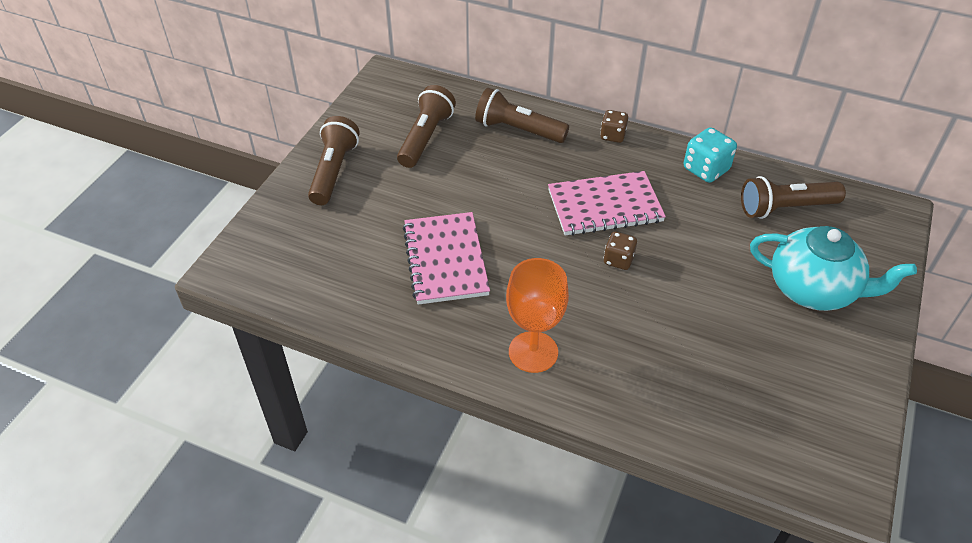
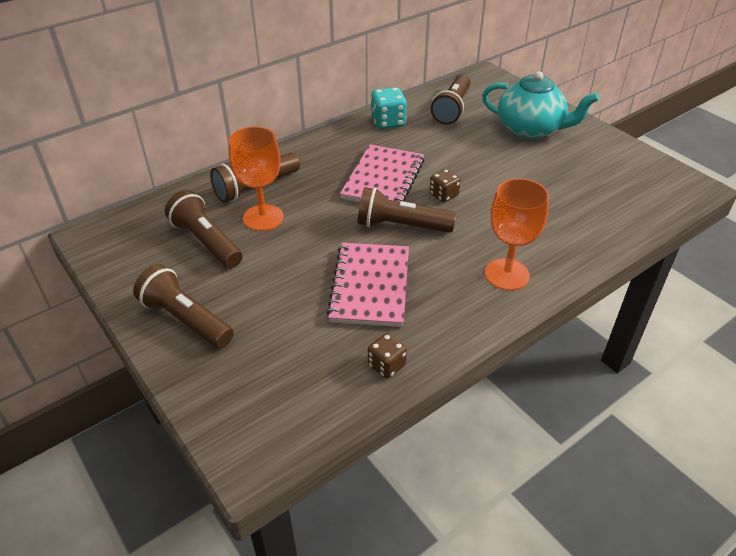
camera: 60 degrees left, 5 degrees down
(445, 260) = (370, 286): pink notebook -> pink notebook turned 75 degrees clockwise
(481, 154) = (263, 218): none -> orange goblet
(544, 247) = (401, 226): none -> brown flashlight
(612, 135) = (312, 145): brown dice -> brown dice (386, 365)
(813, 289) = (530, 129): turquoise teapot -> turquoise teapot turned 60 degrees clockwise

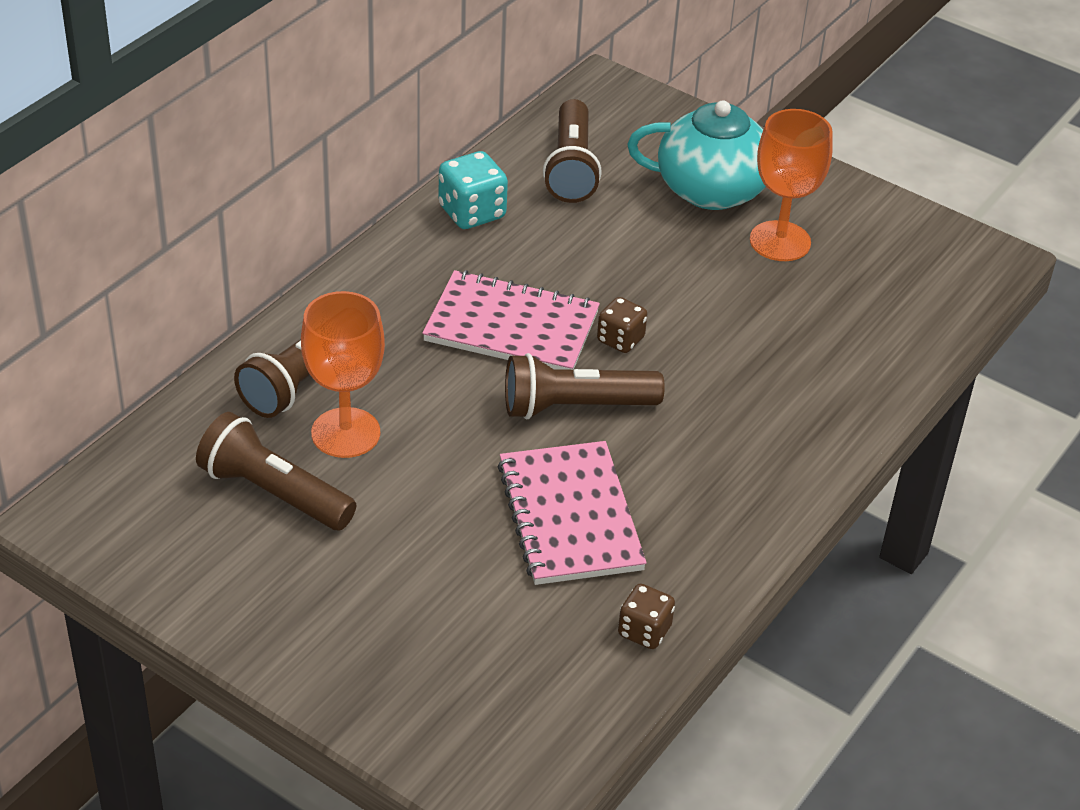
camera: 20 degrees left, 0 degrees up
(186, 319) = (313, 626): brown flashlight -> none
(383, 179) = (511, 327): pink notebook -> pink notebook turned 75 degrees counterclockwise
(507, 274) = (763, 458): orange goblet -> orange goblet (780, 241)

